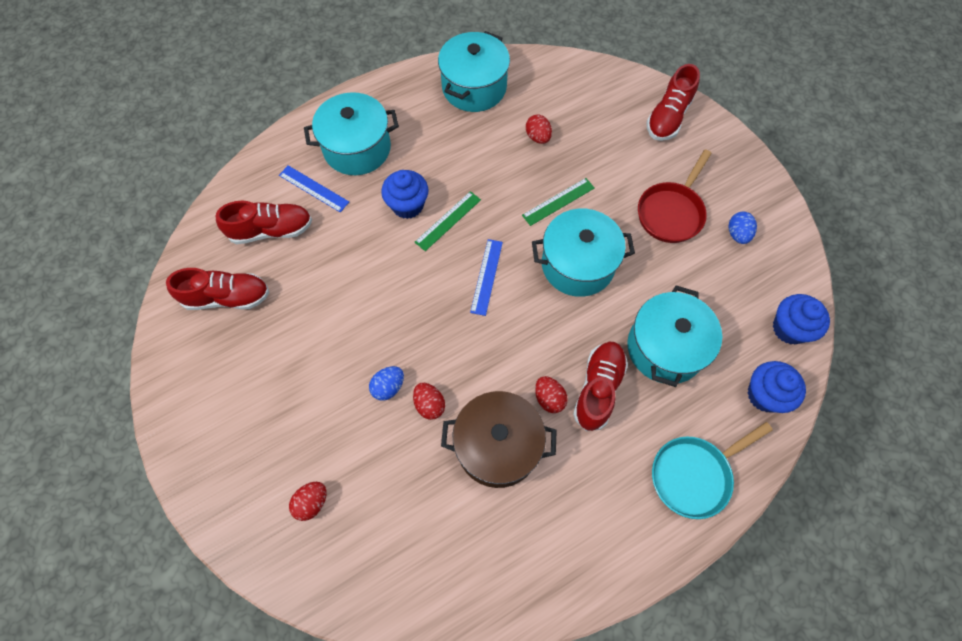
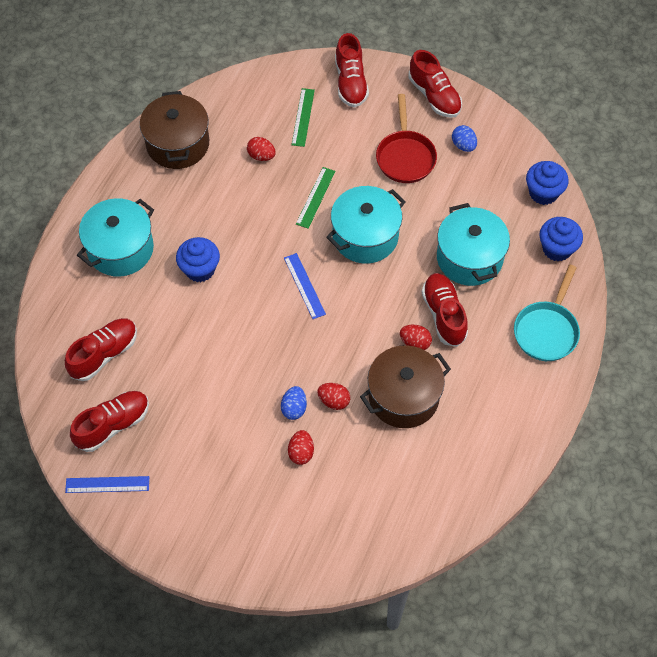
camera: 35 degrees left, 5 degrees down
(312, 502) = (302, 519): red egg -> red egg (301, 452)
(313, 188) = (111, 302): blue ruler -> blue ruler (107, 484)
(448, 220) = (241, 262): green ruler -> green ruler (303, 117)
(474, 87) = (177, 144): turquoise pot -> brown pot
(741, 172) = (434, 96): none -> red shoe

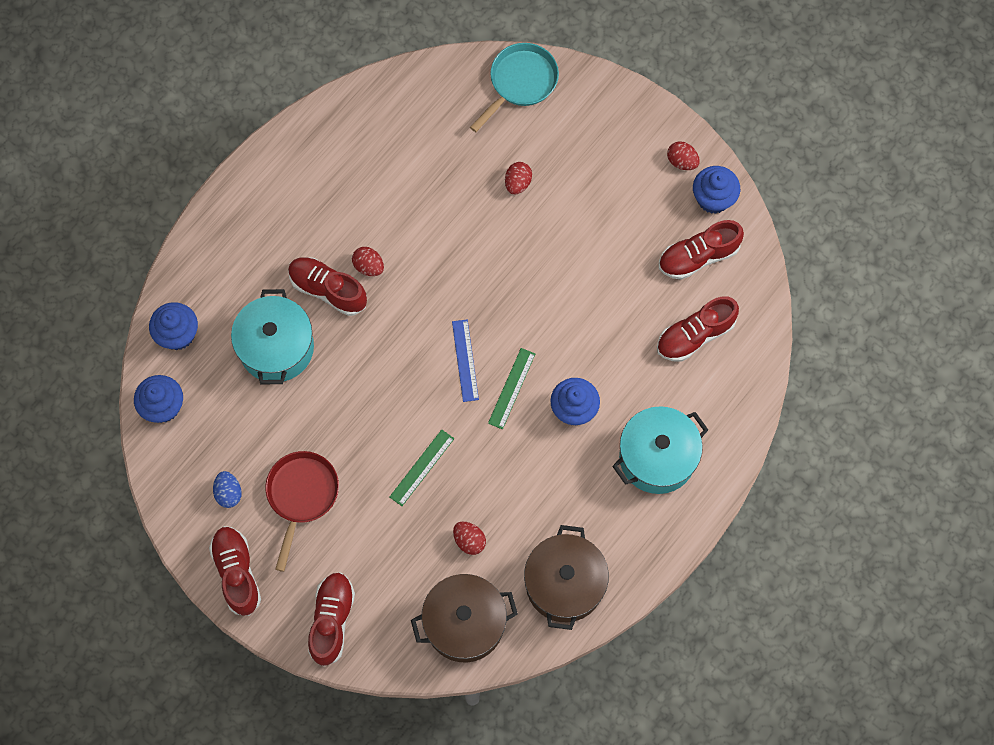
camera: 165 degrees left, 10 degrees up
(107, 484) = (713, 199): blue ruler -> blue cupcake
(294, 408) = (512, 229): blue egg -> none
(303, 117) = (405, 584): green ruler -> green ruler (511, 388)
(334, 401) = (470, 226): red egg -> red egg (682, 161)
(365, 236) = (381, 403): turquoise pot -> none
(403, 397) = (399, 213): brown pot -> brown pot (464, 623)
(444, 314) = (328, 290): red shoe -> red shoe turned 120 degrees clockwise
(547, 330) = (228, 246): turquoise pan -> turquoise pan (520, 83)

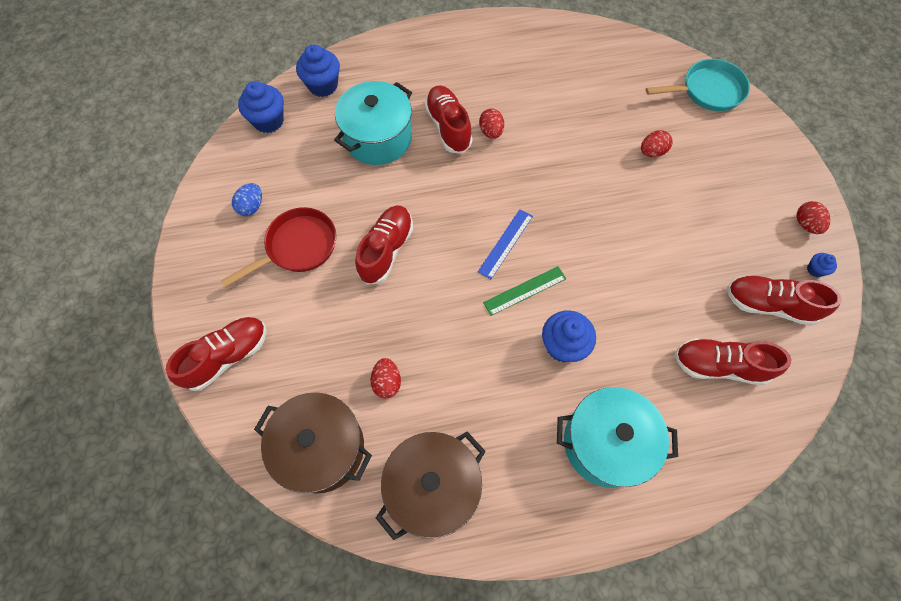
camera: 40 degrees right, 5 degrees down
(237, 573) = (200, 265): red shoe -> red shoe (386, 250)
(422, 467) = (402, 296): green ruler -> none
(713, 199) = (815, 270): blue cupcake -> blue cupcake, size x0.49

